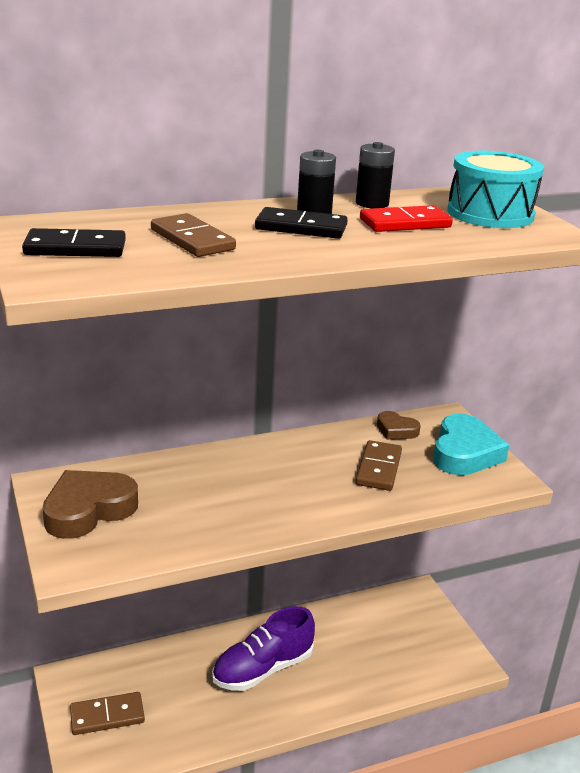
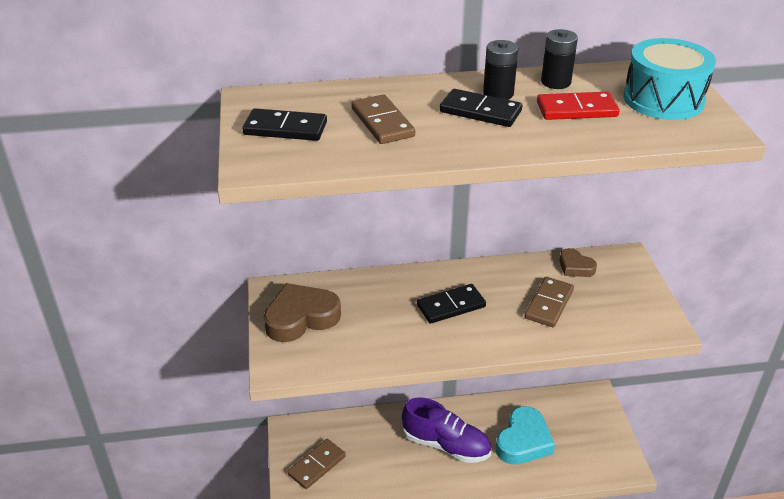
camera: 15 degrees right, 10 degrees up
(107, 716) = (317, 465): brown domino -> brown domino turned 45 degrees counterclockwise
(263, 669) = (446, 445): purple shoe -> purple shoe turned 135 degrees counterclockwise
(268, 480) = (451, 306): none -> black domino
(464, 453) = (631, 296): turquoise heart -> turquoise heart (523, 441)

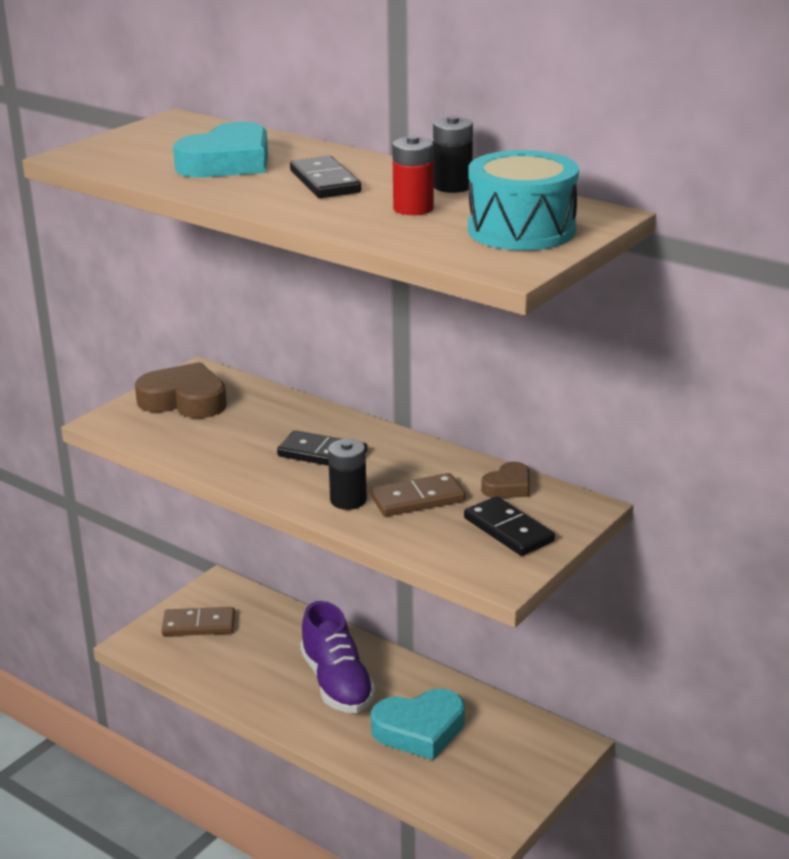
camera: 45 degrees right, 10 degrees down
(285, 128) = (150, 143): black domino -> black domino (508, 530)
(382, 123) = (227, 163): brown domino -> turquoise heart
(498, 94) = (375, 177): black battery -> black battery (348, 500)
(575, 267) = (508, 486): brown heart -> brown heart turned 135 degrees counterclockwise
(576, 110) = (413, 208): red domino -> red battery

